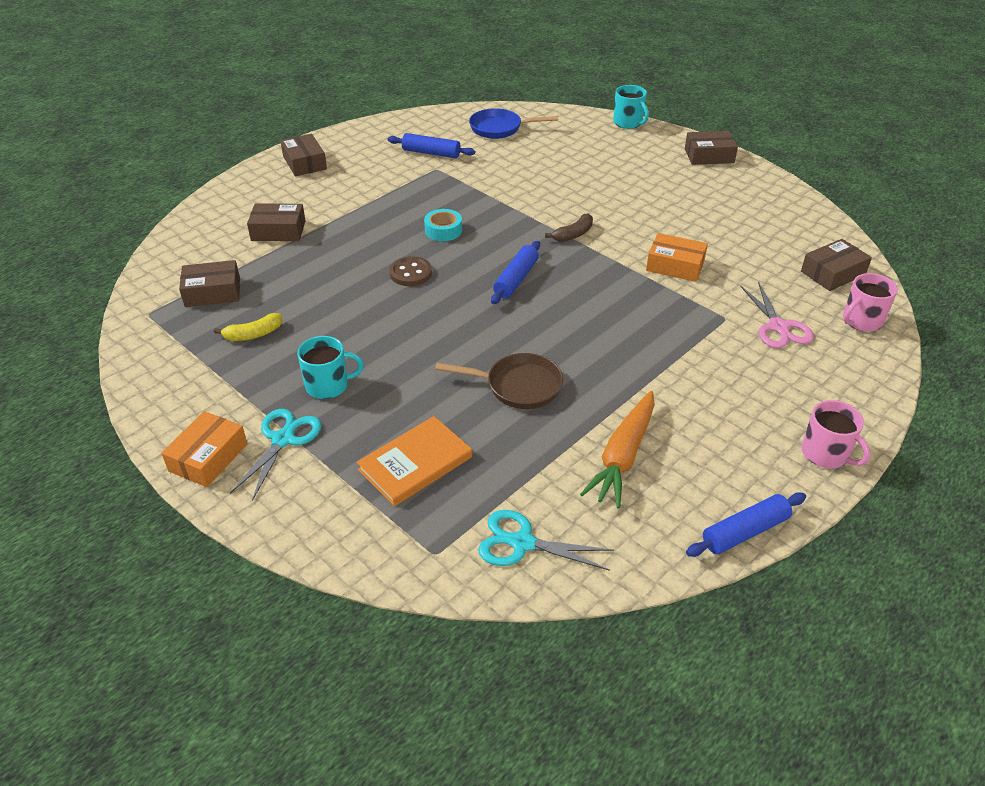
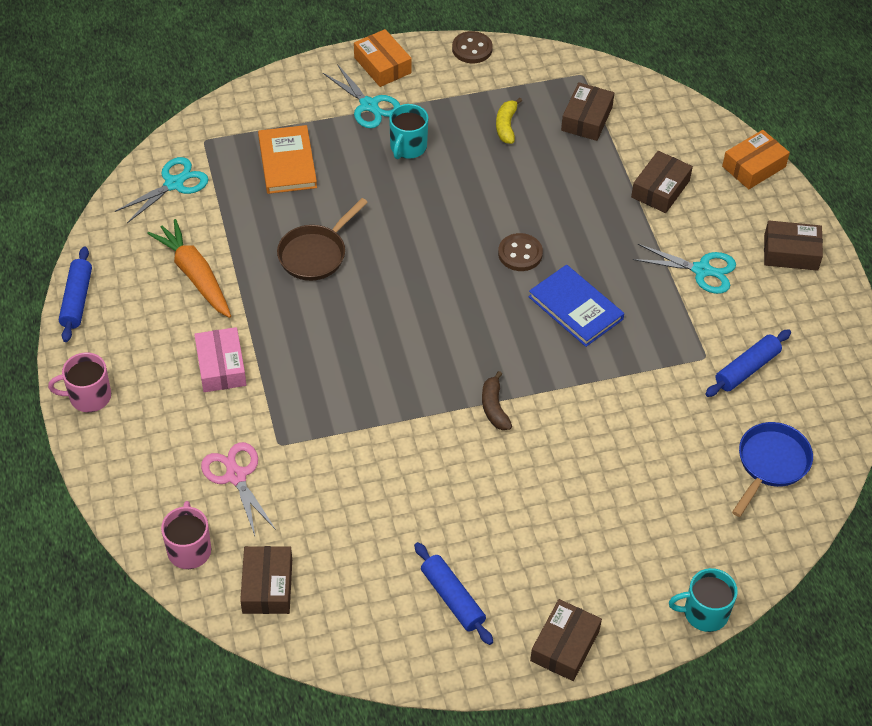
camera: 120 degrees right, 10 degrees up
(143, 399) = (472, 49): none -> brown button
(354, 191) = (701, 270): none -> turquoise scissors
(443, 230) = (575, 308): turquoise tape -> blue book
(516, 279) = (454, 323): blue rolling pin -> blue rolling pin (452, 598)
(675, 266) = (381, 459): orange box -> orange box (754, 166)
(697, 385) = (221, 366): none -> pink box
(778, 327) = (236, 476): pink scissors -> pink scissors turned 45 degrees clockwise

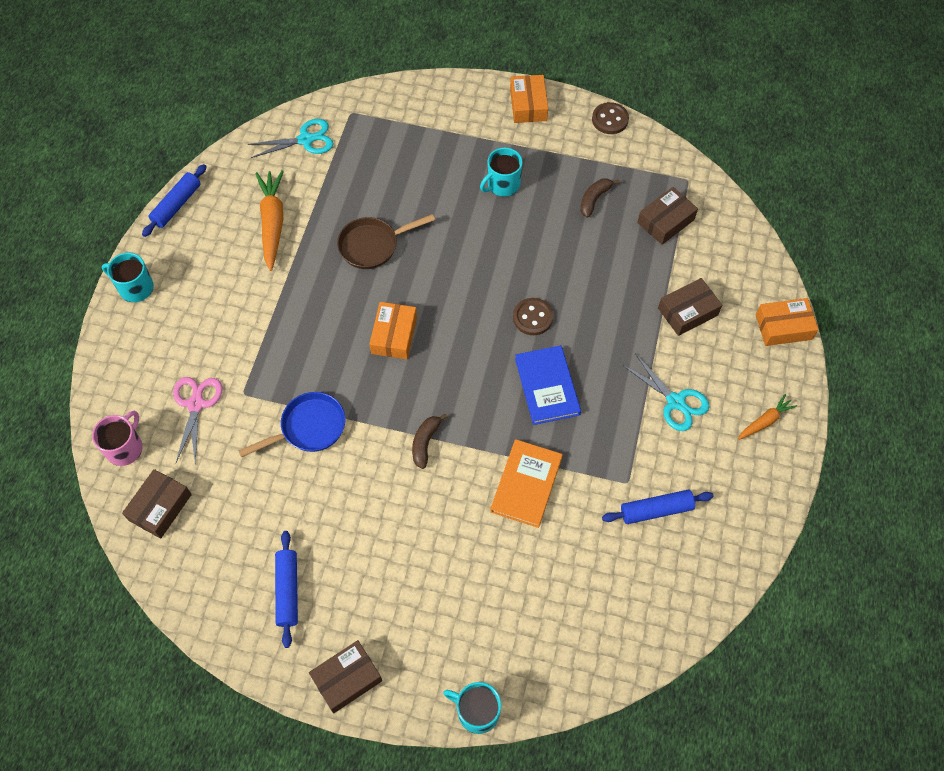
camera: 30 degrees right, 10 degrees up
(89, 397) = (135, 288): pink mug -> turquoise mug
(221, 366) = (243, 308): pink box -> none
(287, 162) = (401, 158): orange book -> orange book (526, 484)
(369, 105) = (495, 135): turquoise scissors -> none
(395, 326) = (394, 335): none -> orange box
(506, 126) = (594, 199): yellow banana -> brown banana
(771, 464) = (620, 607): blue pan -> blue pan (309, 428)
(791, 252) = (765, 421): brown box -> orange carrot

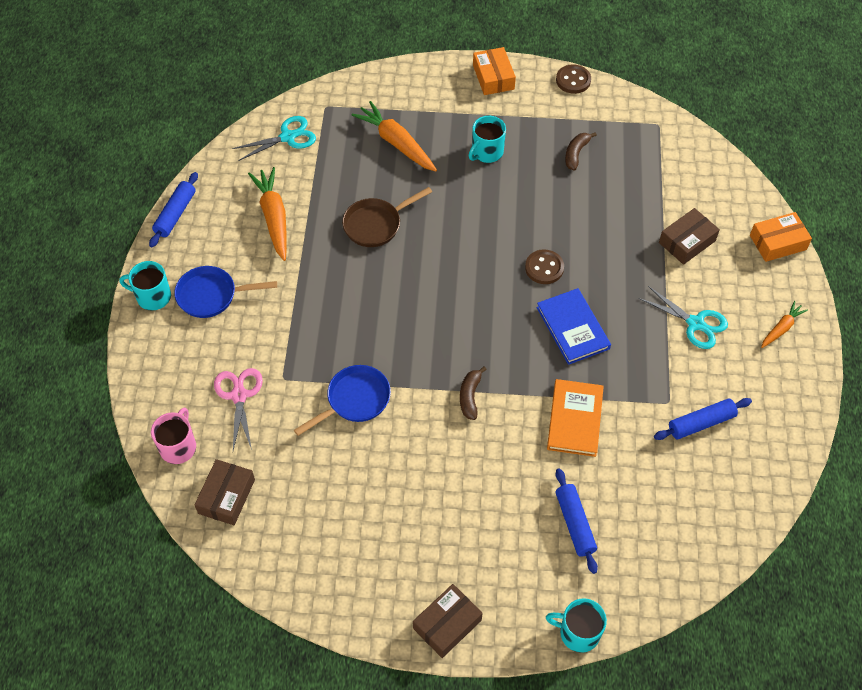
camera: 10 degrees left, 5 degrees down
(192, 295) = (211, 295): none -> blue pan
(287, 590) = (370, 553): blue rolling pin -> blue rolling pin (574, 523)
(394, 335) = (416, 303): orange box -> none
(413, 162) = (396, 143): none -> orange carrot
(665, 221) = (647, 164): brown box -> none

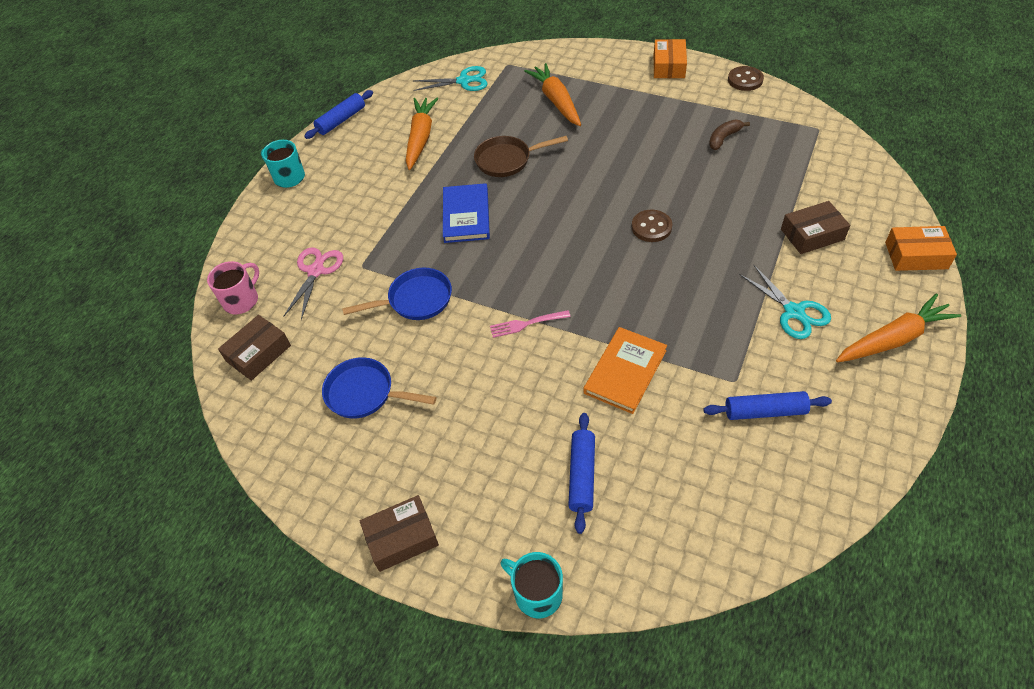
camera: 25 degrees right, 5 degrees down
(211, 295) = (336, 186): blue pan -> blue pan (364, 393)
(470, 396) = (527, 323): brown banana -> pink fork
(487, 152) = (636, 122): turquoise mug -> none
(572, 328) = (658, 286): blue book -> blue book (466, 215)
(781, 328) = (893, 339): orange carrot -> orange carrot, size x1.80

